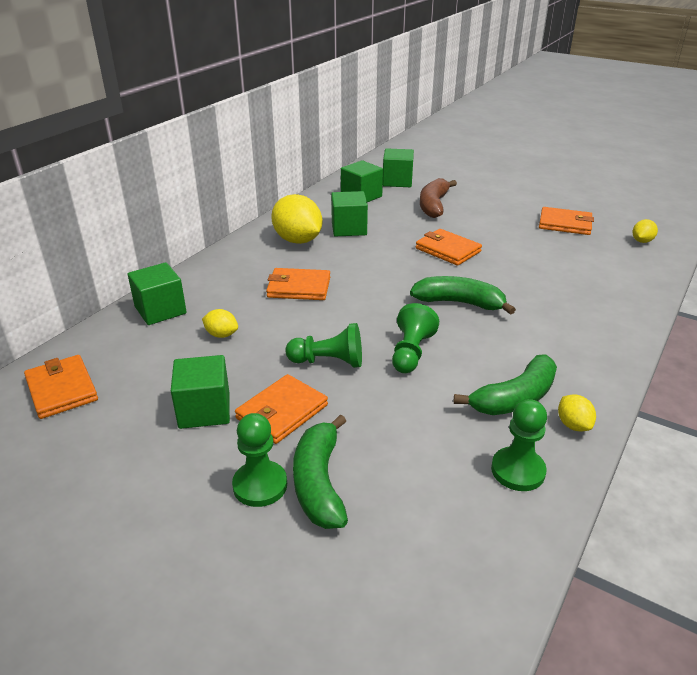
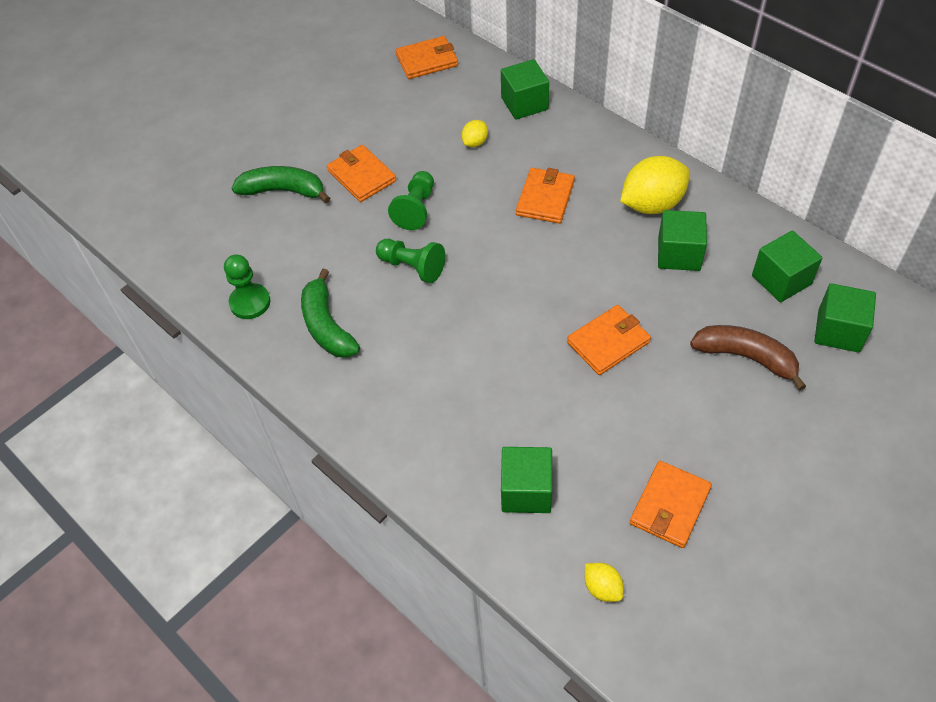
camera: 105 degrees right, 20 degrees up
(204, 410) = (378, 134): green cube -> green cube (526, 491)
(260, 485) = (293, 162): green pawn -> none
(459, 303) = (486, 324): green banana -> none
(573, 425) = (281, 356): yellow lemon -> none

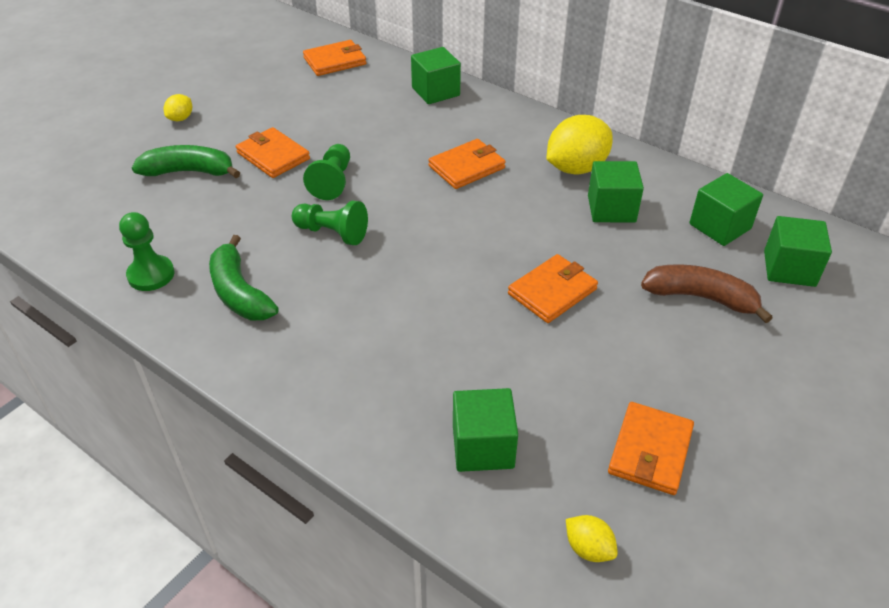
camera: 10 degrees left, 10 degrees down
(475, 142) = (389, 124): yellow lemon -> yellow lemon (181, 118)
(545, 198) = (467, 167): orange wallet -> orange wallet turned 45 degrees clockwise

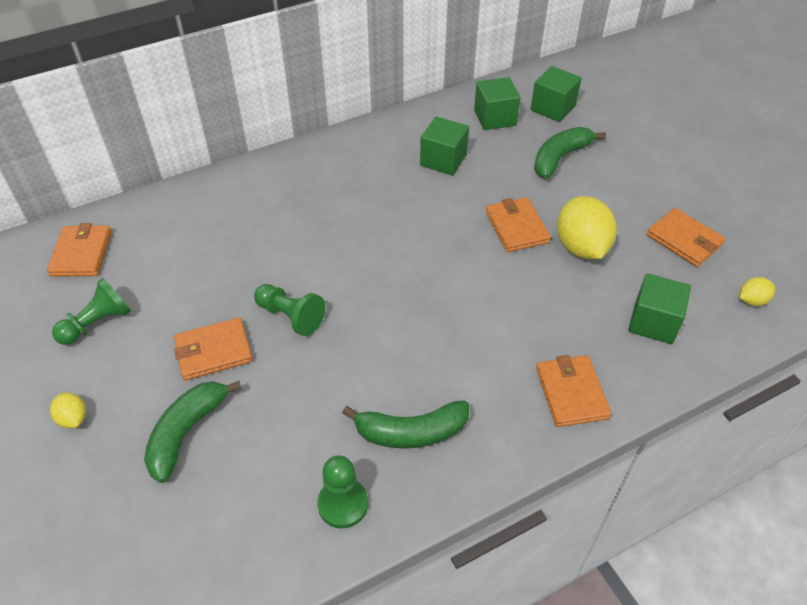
camera: 65 degrees left, 5 degrees up
(332, 233) = (367, 339): green pawn -> green pawn (97, 323)
(435, 91) = (205, 199): green cube -> none
(467, 167) = (335, 219): orange wallet -> orange wallet (571, 393)
(576, 168) = (382, 158): yellow lemon -> yellow lemon (581, 247)
(700, 297) = (560, 158): brown banana -> green banana

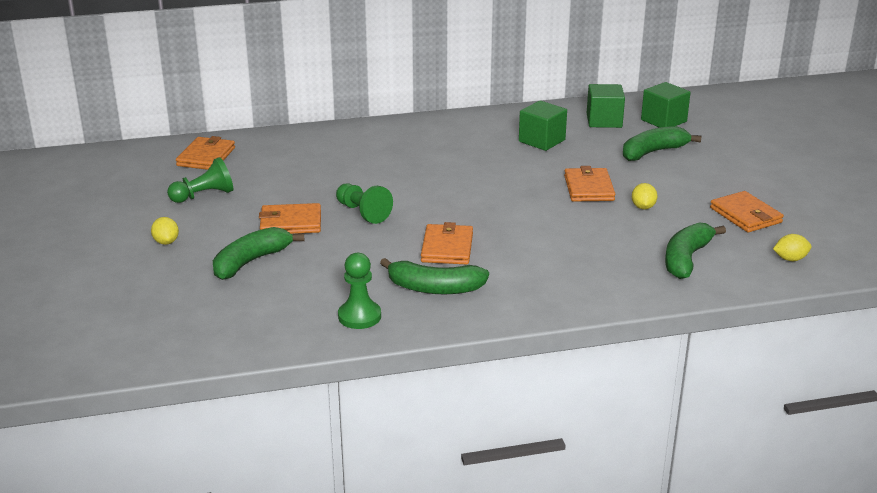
camera: 15 degrees right, 20 degrees down
(571, 393) = (586, 287): orange wallet -> orange wallet (447, 248)
(581, 247) = (643, 207): yellow lemon -> yellow lemon, size x0.48
(653, 322) = (686, 259): green cube -> green banana

